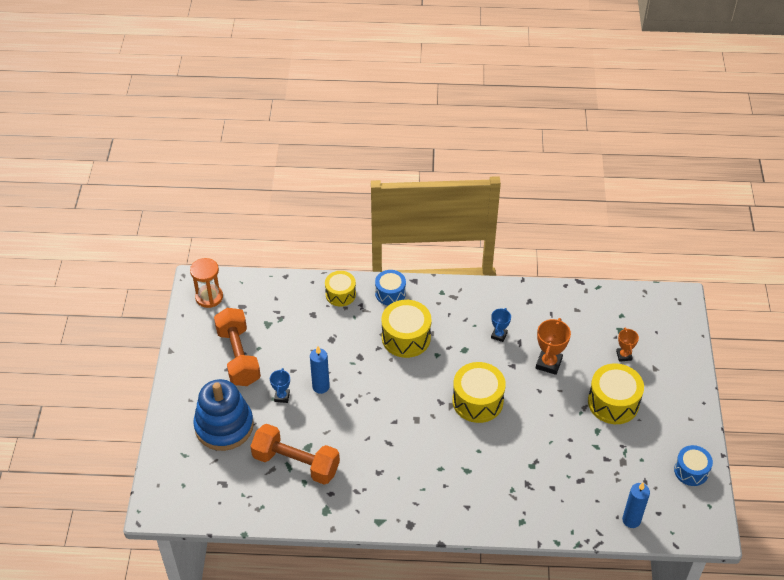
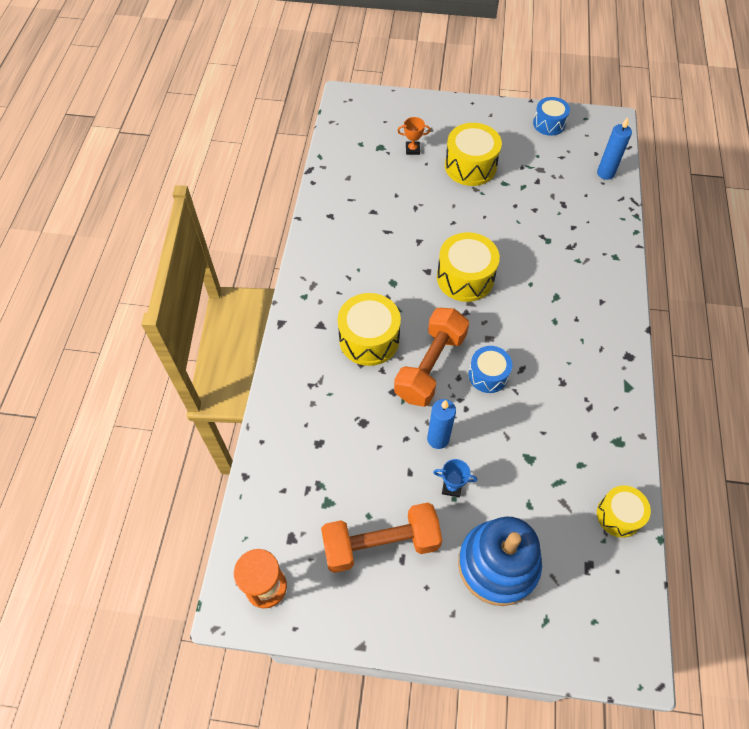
camera: 85 degrees left, 10 degrees up
(296, 463) = (553, 473): orange dumbbell -> orange dumbbell (430, 366)
(340, 294) = (289, 407): yellow drum -> yellow drum (618, 515)
(390, 293) = (297, 350): blue drum -> blue drum (488, 375)
(499, 335) = (375, 248): blue trophy -> none
(548, 363) = (418, 210): orange trophy -> none

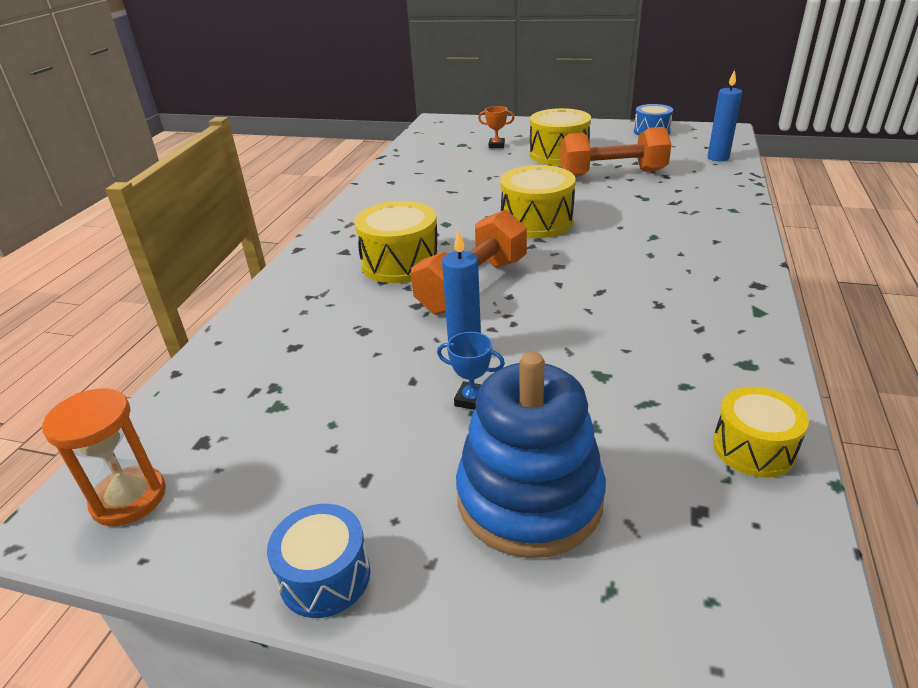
camera: 10 degrees right, 25 degrees down
(381, 544) = (338, 458): orange dumbbell -> orange dumbbell (612, 173)
(488, 375) = (551, 295): blue drum -> blue drum (325, 576)

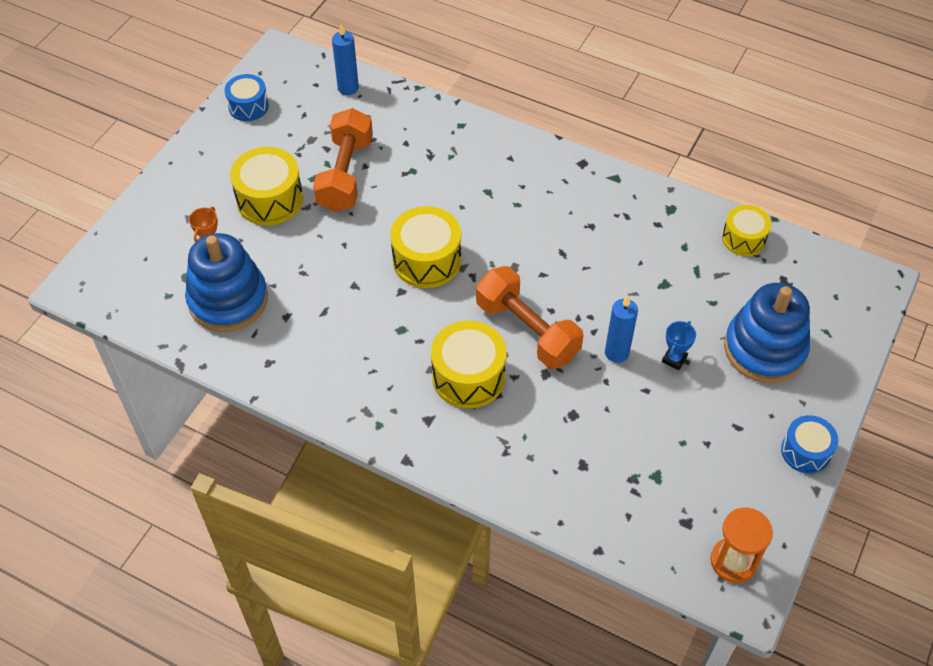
camera: 80 degrees left, 20 degrees up
(447, 159) = (228, 300): none -> blue stacking toy

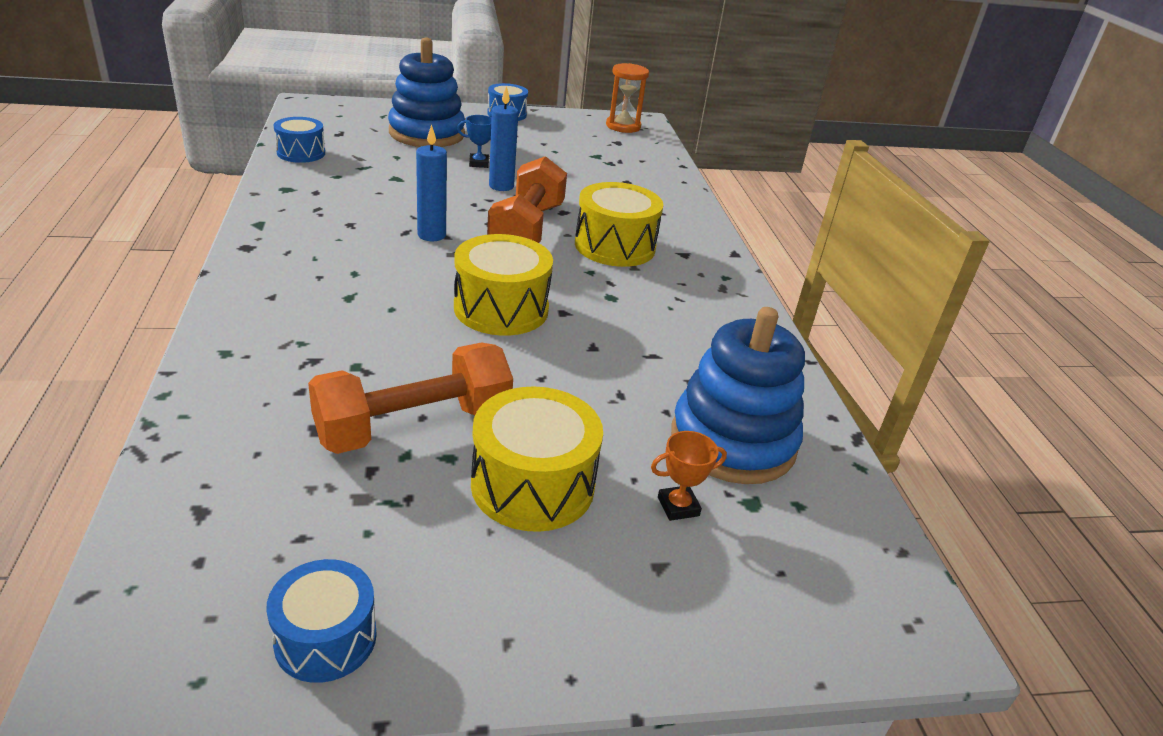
camera: 130 degrees left, 20 degrees down
(348, 88) = (189, 509): blue candle -> blue candle (431, 235)
(743, 239) = (301, 153): yellow drum -> blue drum

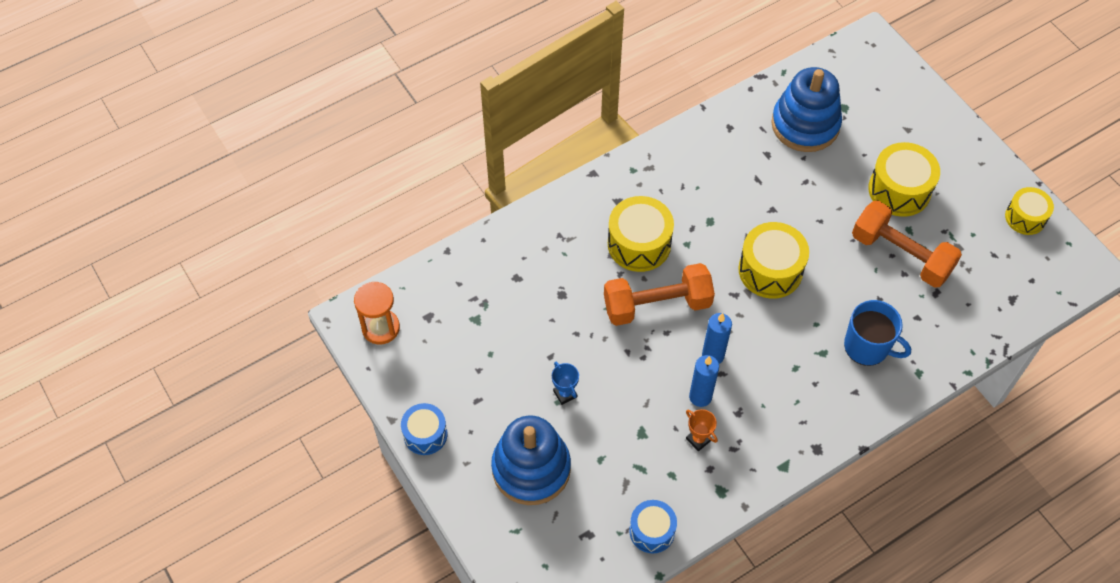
camera: 110 degrees left, 25 degrees up
(314, 330) = (867, 347): none -> blue mug
(325, 638) = (1025, 217): blue drum -> yellow drum
(501, 186) = (597, 356): blue candle -> blue candle (700, 397)
(678, 507) = (868, 133): orange trophy -> orange trophy (698, 439)

